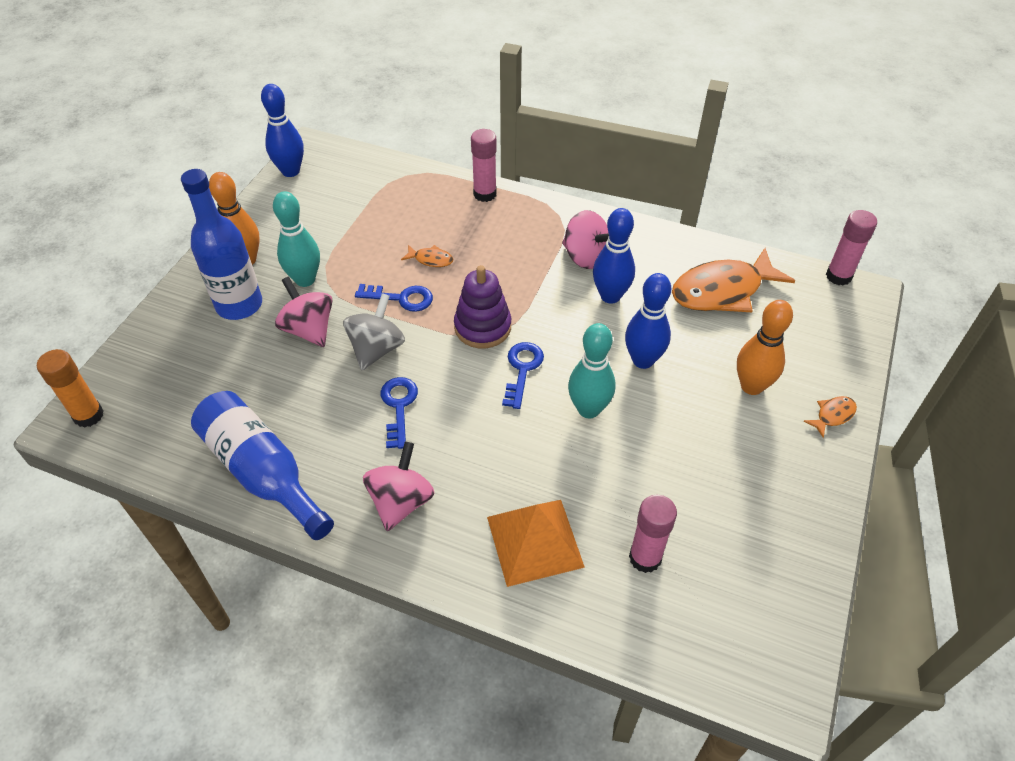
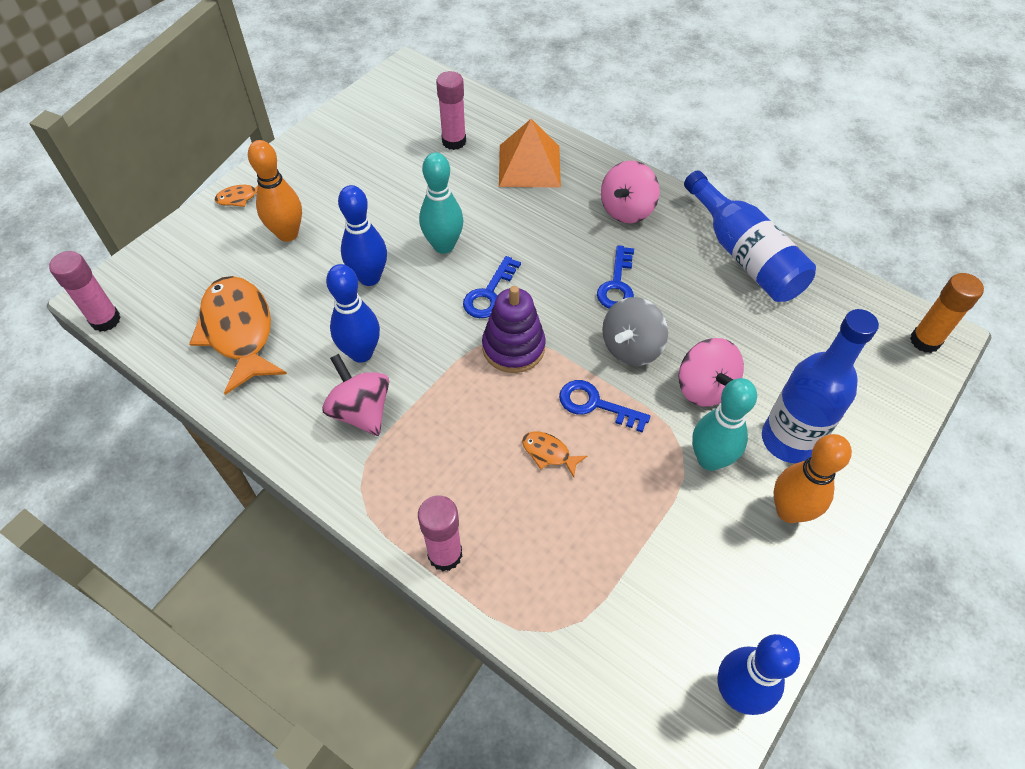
camera: 165 degrees left, 5 degrees up
(722, 291) = (239, 331): orange fish -> orange fish turned 105 degrees counterclockwise

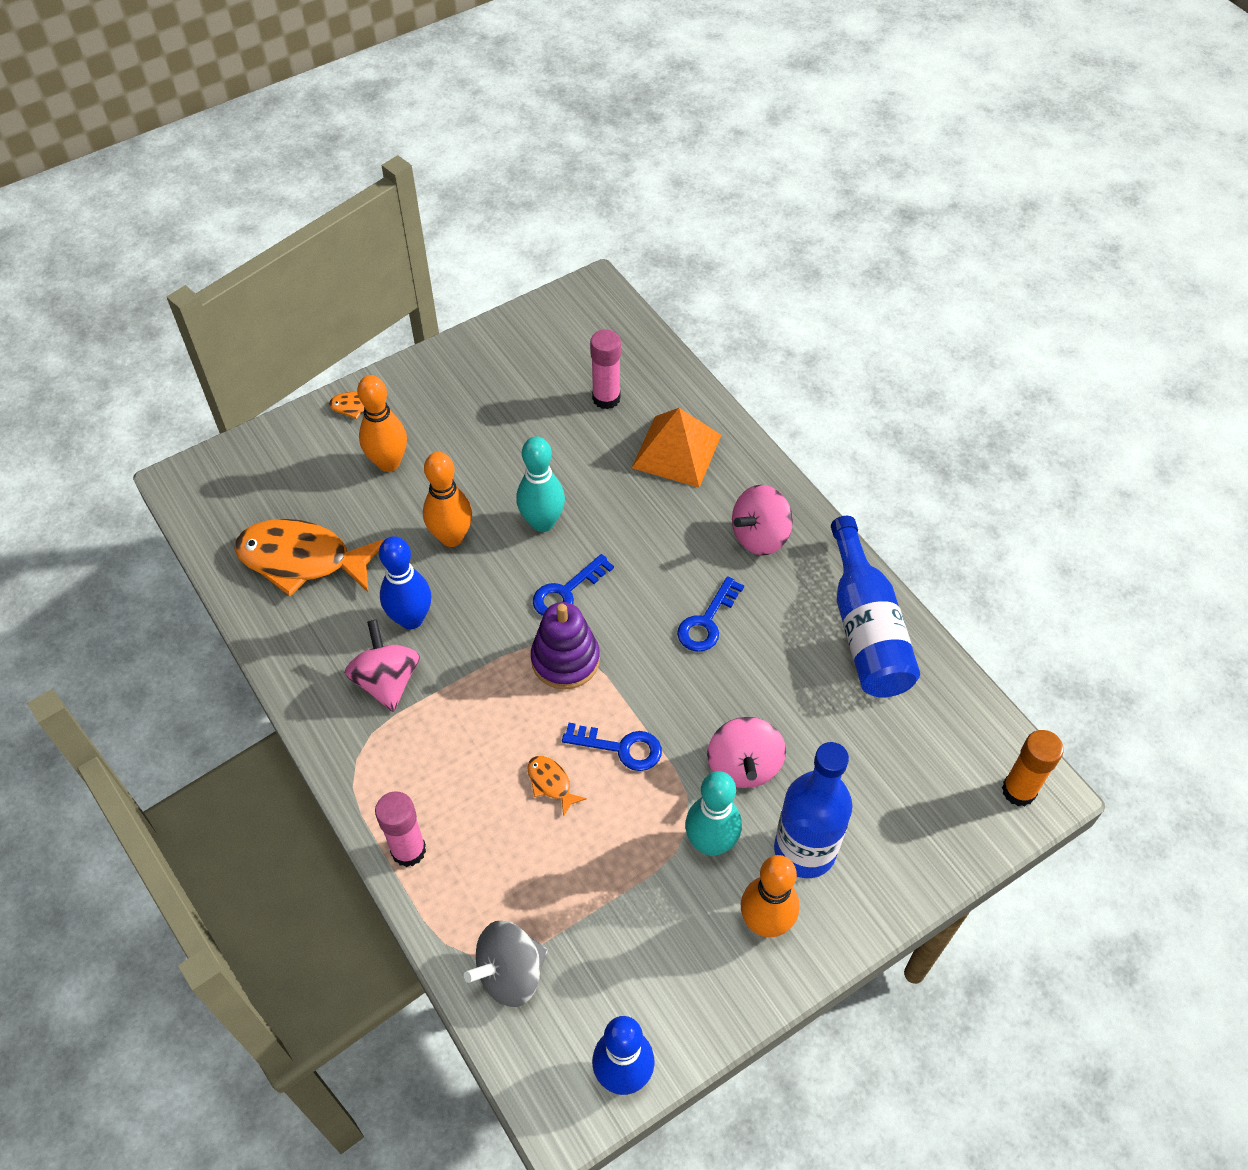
camera: 20 degrees right, 0 degrees up
(105, 320) = (182, 509): pink glue stick -> none
(239, 331) = (302, 559): orange fish -> orange fish turned 75 degrees counterclockwise
(369, 277) = (451, 537): blue bowling pin -> orange bowling pin
(595, 405) = (621, 748): blue key -> blue key turned 150 degrees clockwise
(631, 348) = (688, 698): grey spinning top -> grey spinning top (510, 973)

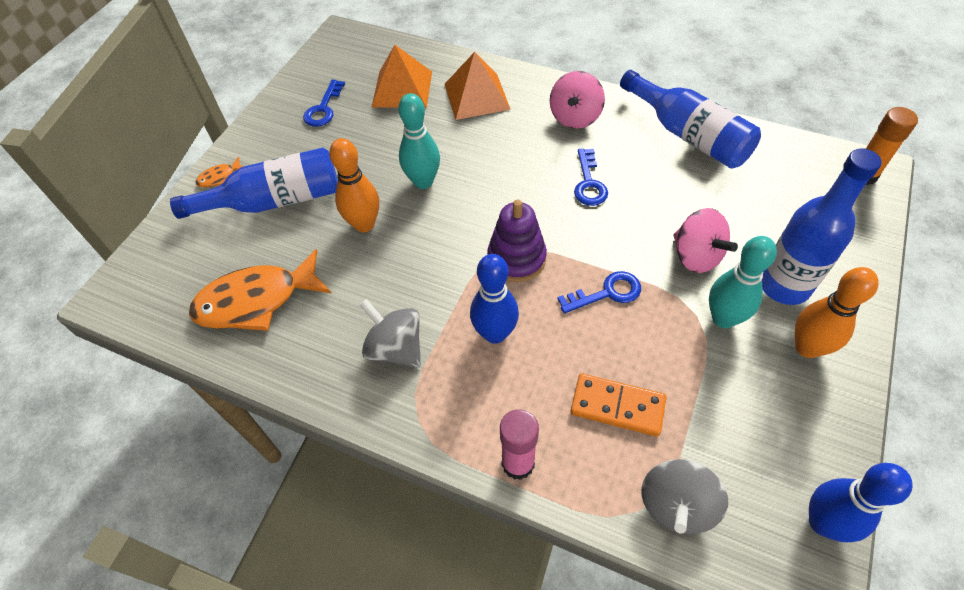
camera: 30 degrees left, 0 degrees up
(387, 681) = (396, 348): pink spinning top -> grey spinning top
(388, 463) = (275, 201): orange bowling pin -> blue bottle
(411, 619) = (378, 294): blue bowling pin -> blue bowling pin (495, 333)
(535, 859) = (617, 406): none -> orange domino
(551, 783) = (580, 346): orange fish -> none
(566, 592) = (478, 215): blue key -> blue key (323, 108)
(606, 398) = (402, 89): pink glue stick -> orange pyramid

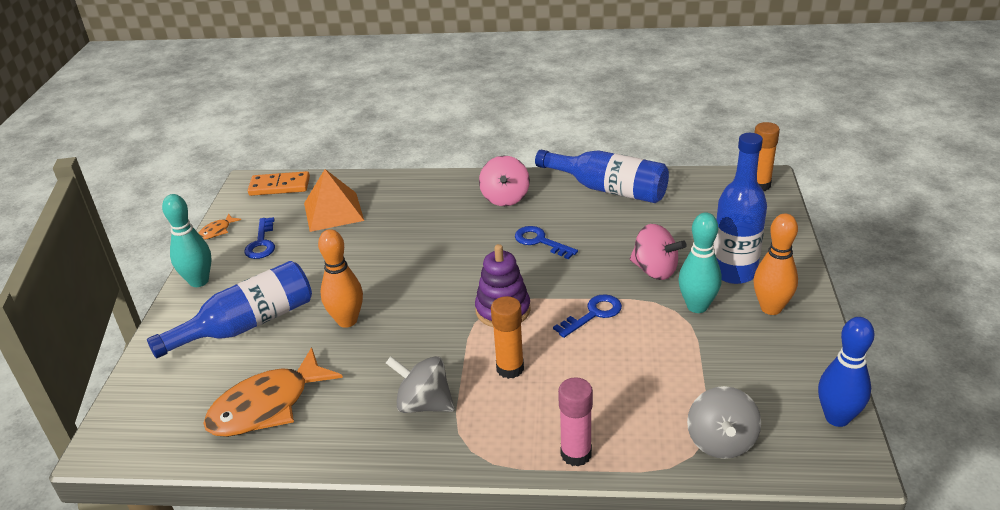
camera: 20 degrees left, 20 degrees down
(219, 177) = (178, 320): orange fish -> orange fish (217, 231)
(423, 181) = (388, 275): turquoise bowling pin -> turquoise bowling pin (199, 281)
(477, 96) = (408, 202): orange pyramid -> none
(495, 333) = (510, 368): blue bowling pin -> orange glue stick
(589, 183) = (540, 241): blue key -> blue key turned 150 degrees clockwise
(617, 406) = (640, 390): orange domino -> orange domino (279, 186)

